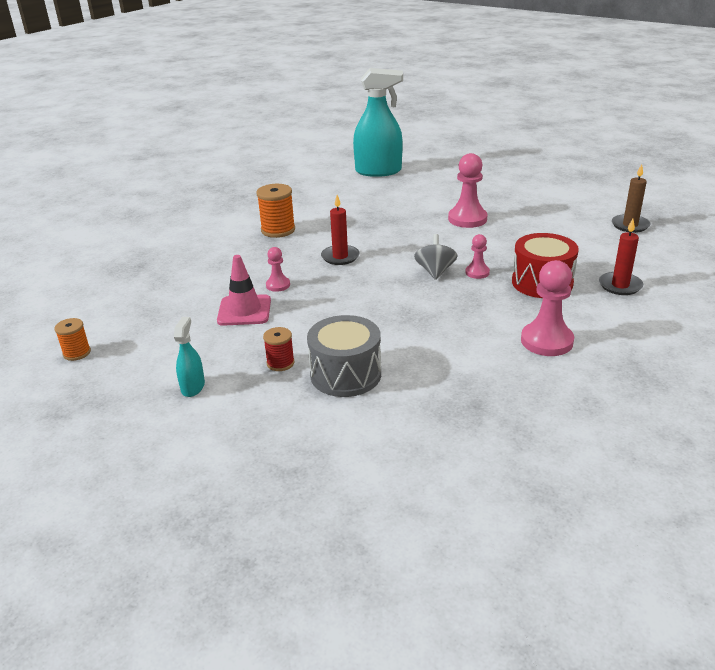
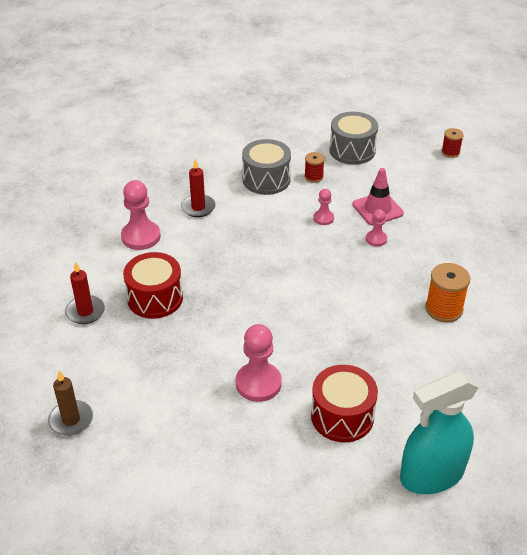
camera: 155 degrees right, 10 degrees up
(77, 353) = (450, 152): orange spool -> red spool
(193, 387) = (352, 150): turquoise spray bottle -> grey drum
(340, 257) = (351, 286): red candle -> red candle (198, 207)
(415, 197) = (342, 416): none -> red drum
(435, 271) = (254, 288): grey spinning top -> none
(477, 272) = (216, 297): pink pawn -> pink pawn (323, 218)

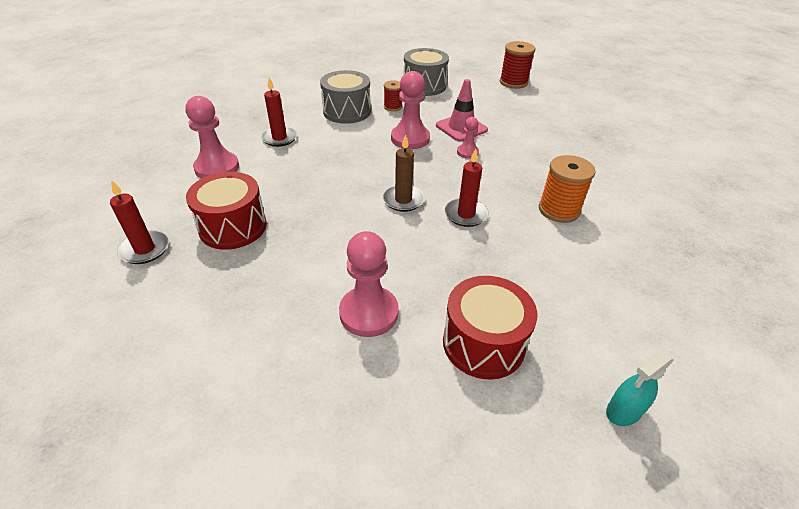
camera: 10 degrees left, 0 degrees up
(71, 420) = (108, 395): brown candle -> brown candle (403, 200)
(323, 218) = (410, 138): pink pawn -> pink pawn, size x1.84
(357, 305) = (465, 214): none -> red candle
(431, 475) = (623, 411): turquoise spray bottle -> turquoise spray bottle, size x0.46
(450, 152) = (513, 82): red spool -> red spool, size x1.66

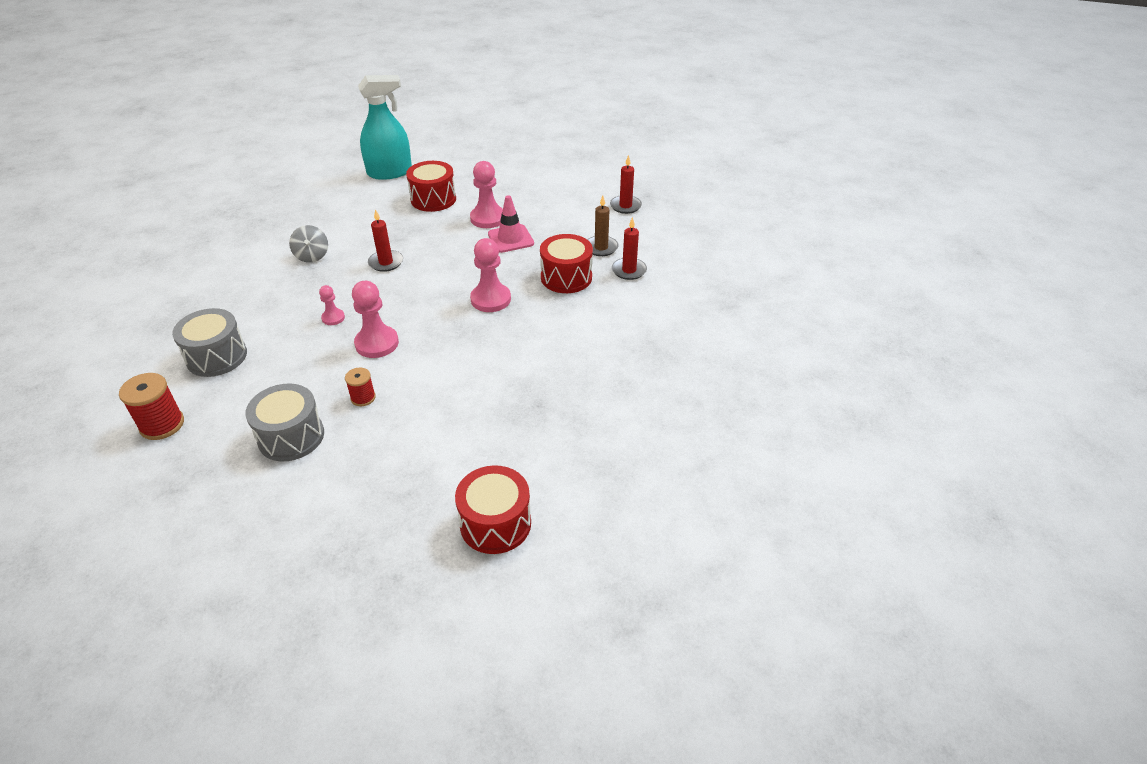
camera: 165 degrees left, 0 degrees up
(217, 168) = (581, 334): pink pawn -> pink pawn (490, 299)
(274, 69) = (495, 523): none -> red drum
(279, 138) = (515, 364): red candle -> red candle (625, 206)
(347, 111) = (424, 397): grey drum -> grey drum (217, 357)
(403, 200) = (426, 280): brown candle -> brown candle (601, 247)
(461, 128) = (310, 350): pink traffic cone -> pink traffic cone (510, 239)
(559, 210) = (312, 256): orange spool -> grey spinning top
(623, 411) = (390, 172): turquoise spray bottle -> turquoise spray bottle, size x2.16

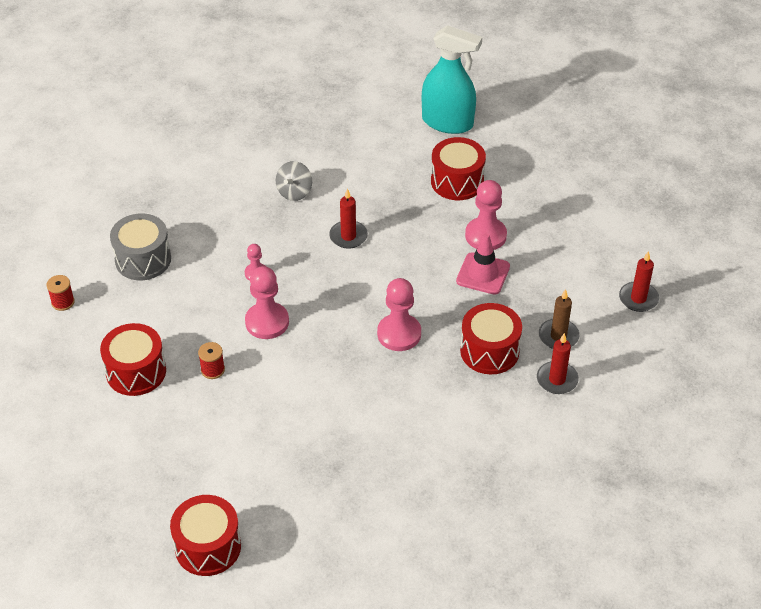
camera: 40 degrees right, 5 degrees up
(162, 425) = (63, 302): red spool -> red spool, size x0.60
(291, 436) = (136, 372): grey drum -> red drum

